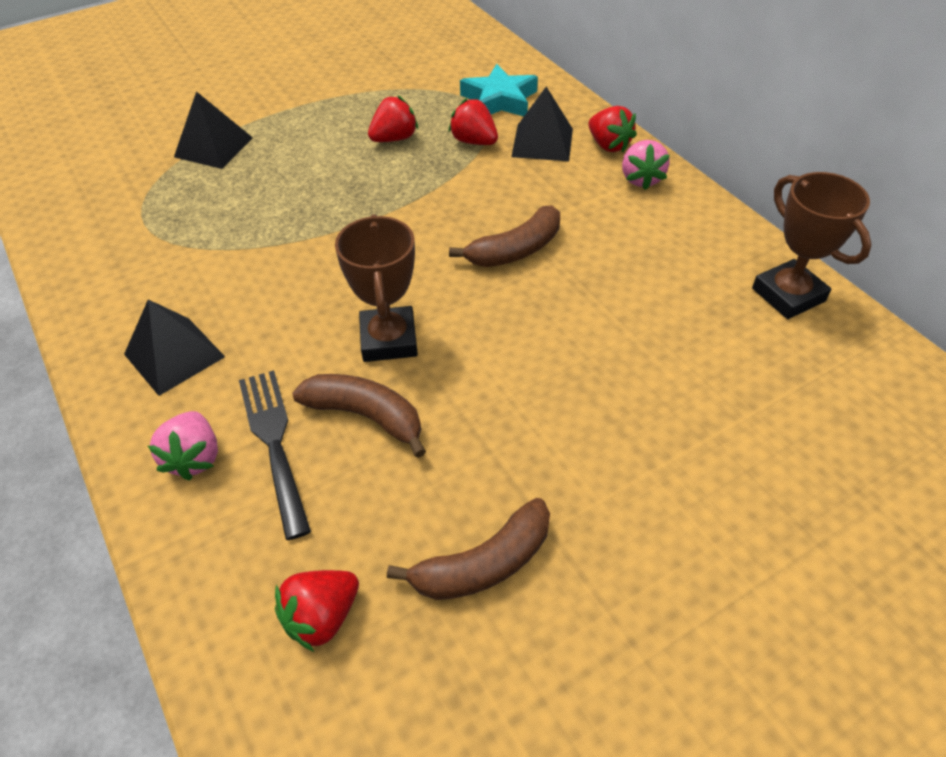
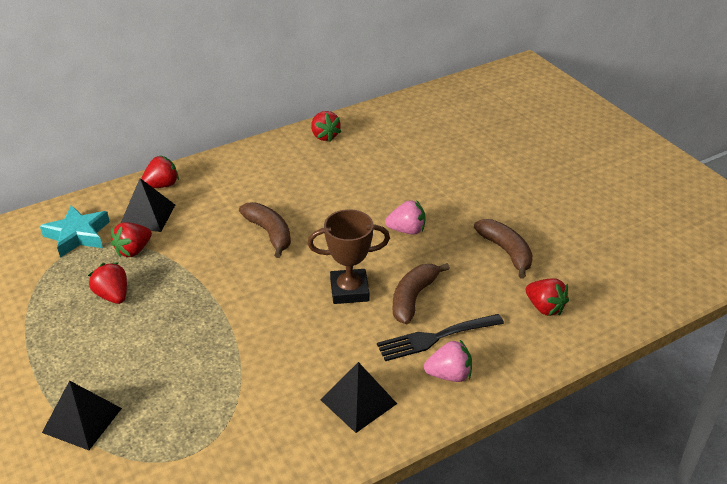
camera: 90 degrees left, 10 degrees down
(641, 179) = (206, 175): pink strawberry -> pink strawberry (407, 230)
(788, 295) = (324, 136): brown trophy -> red strawberry

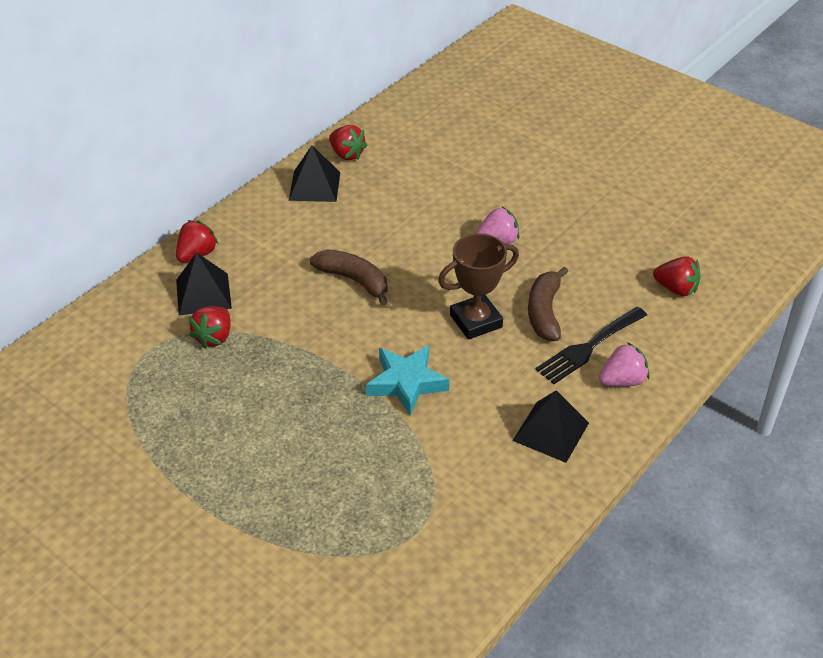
camera: 20 degrees left, 5 degrees up
(78, 235) = (137, 336): turquoise star -> turquoise star (406, 383)
(82, 420) = (281, 532): black pyramid -> black pyramid (315, 186)
(113, 295) = (225, 393): red strawberry -> none
(506, 252) = (609, 240): brown banana -> none

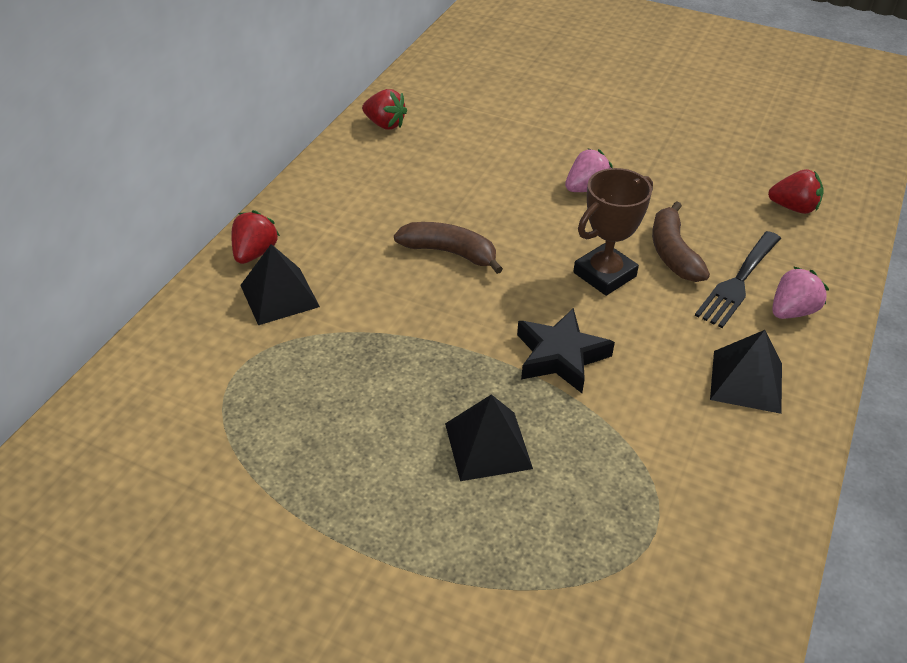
camera: 15 degrees left, 0 degrees up
(214, 337) = (311, 343): red strawberry -> none
(315, 186) = (363, 161): black pyramid -> black pyramid (488, 445)
(406, 383) = (560, 356): turquoise star -> black star

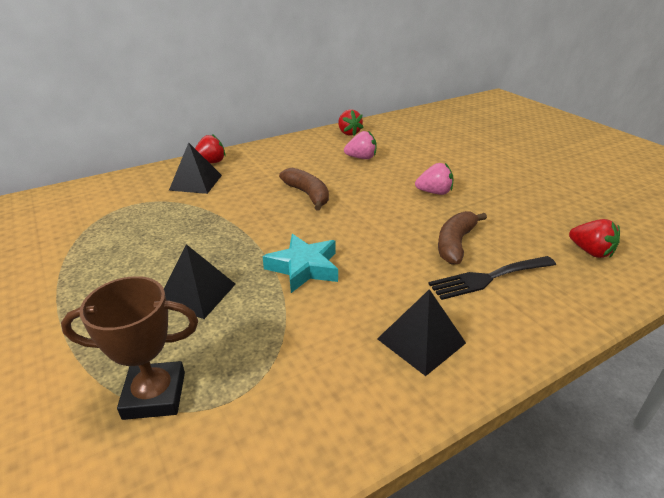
camera: 35 degrees right, 10 degrees down
(560, 356) = (304, 267): black star -> turquoise star
(604, 274) = (390, 237): brown trophy -> brown trophy (154, 395)
(792, 311) = (515, 313): pink strawberry -> pink strawberry (361, 158)

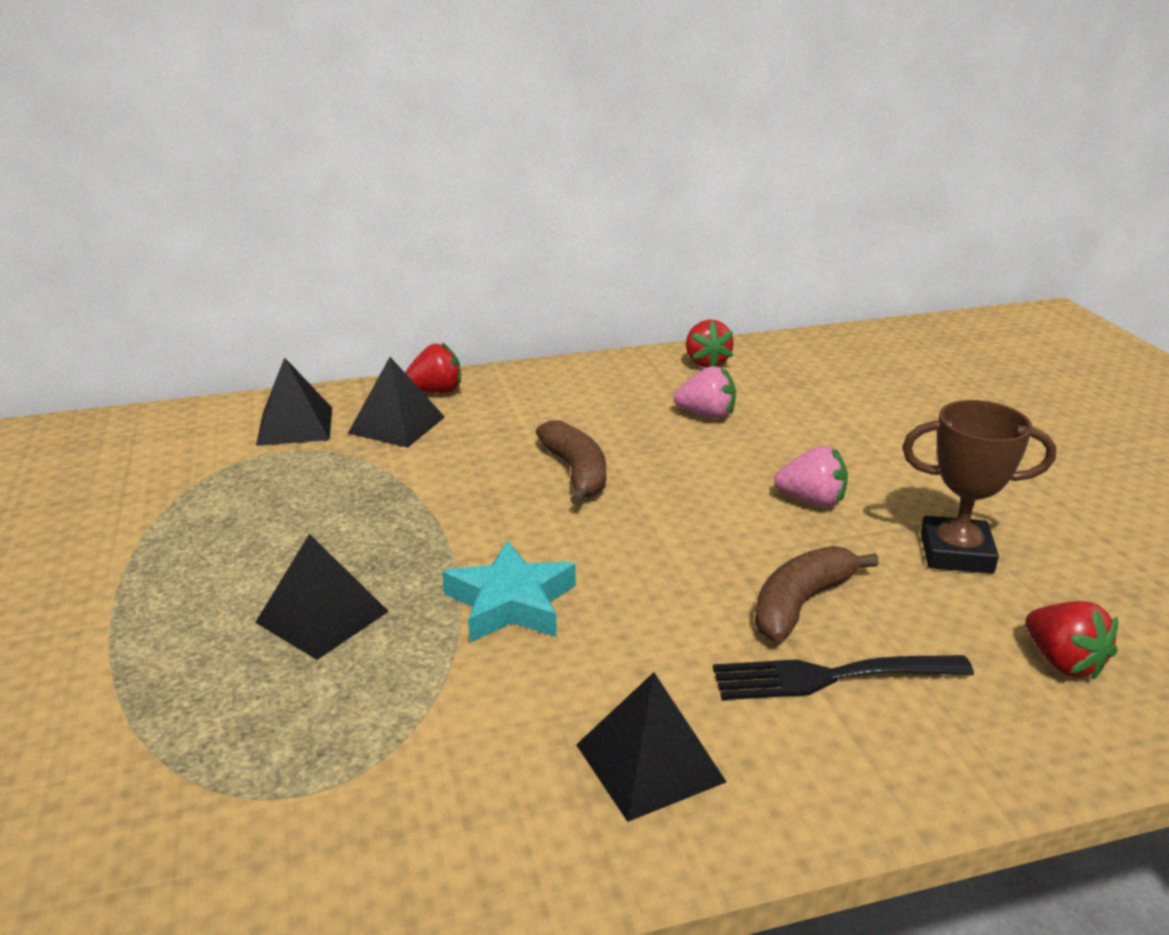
camera: 15 degrees right, 5 degrees down
(135, 190) = (295, 426): none -> black pyramid
(154, 395) = (200, 762): brown trophy -> brown trophy (956, 553)

